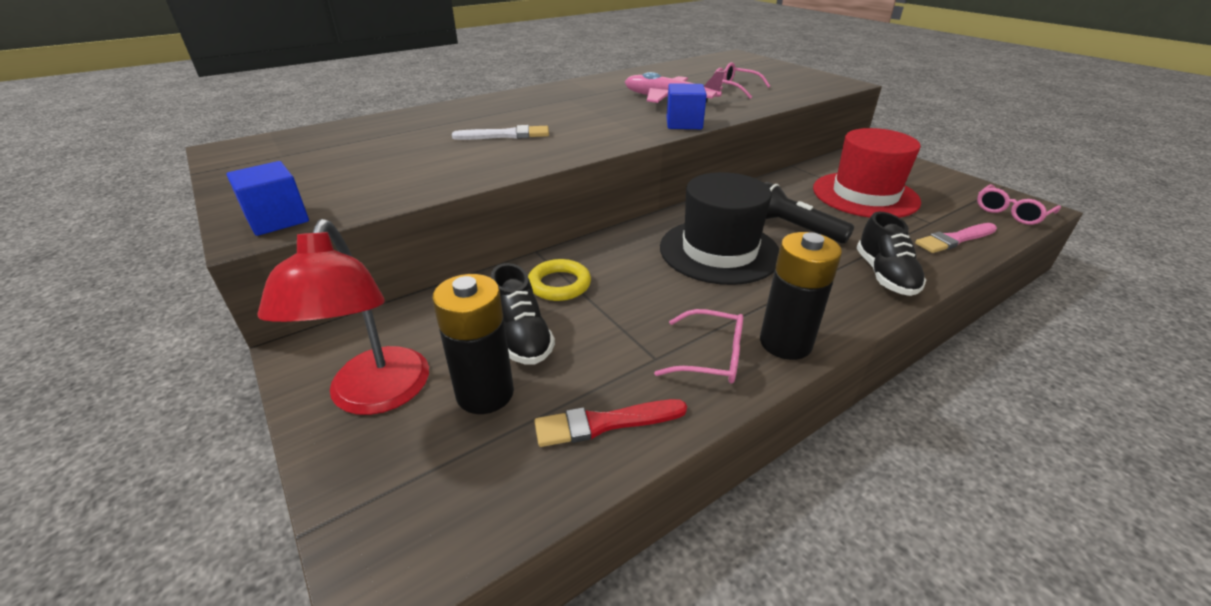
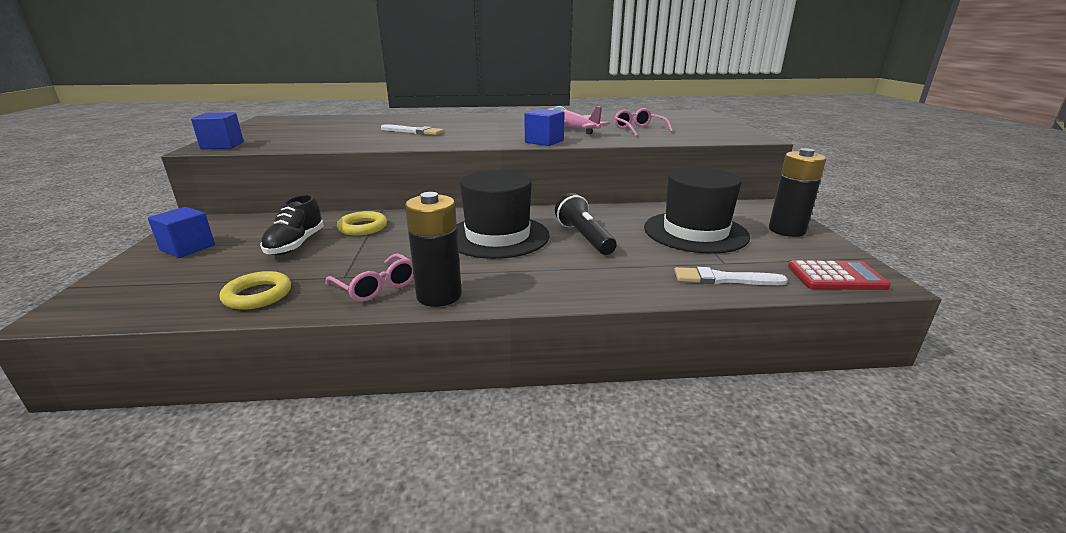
camera: 30 degrees right, 10 degrees down
(376, 396) = (188, 248): red lamp -> blue cube
(485, 393) = (231, 262): black battery -> black battery (786, 230)
(604, 423) = (258, 295): red brush -> yellow ring
(865, 195) = (695, 232): red hat -> black hat
(884, 275) = (601, 283): black shoe -> none
(954, 239) = (724, 279): pink brush -> white brush
(1011, 213) = (836, 277): pink glasses -> red calculator

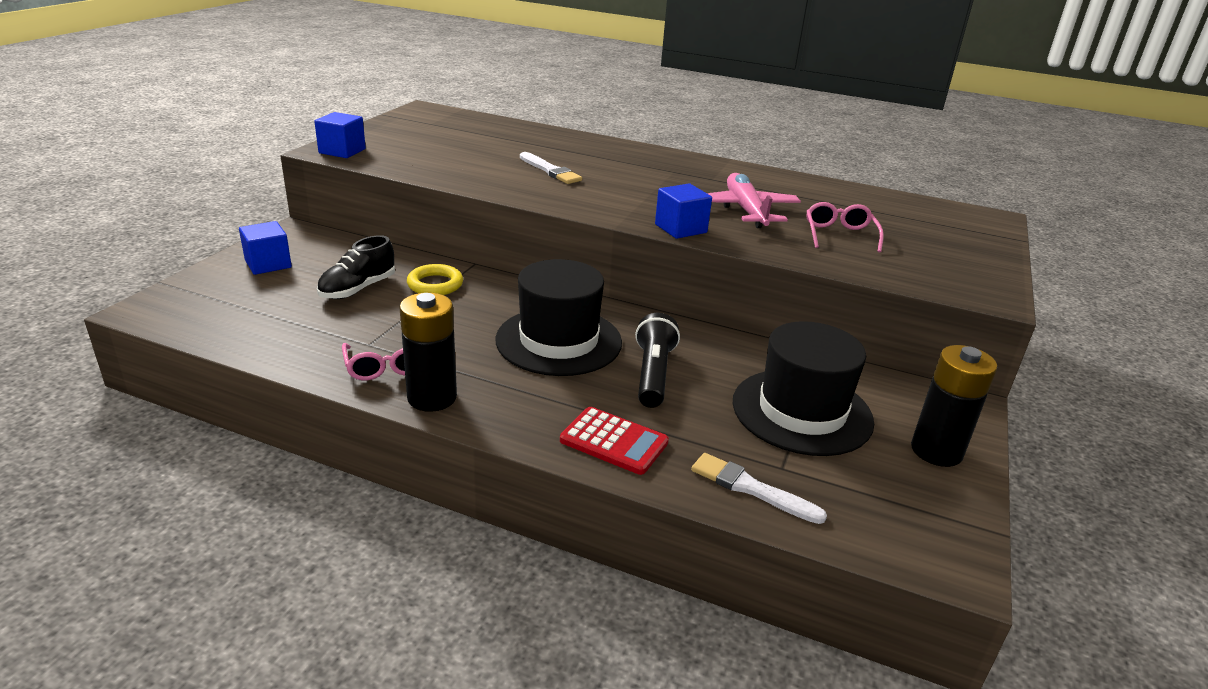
camera: 25 degrees right, 5 degrees up
(258, 295) = (285, 341): yellow ring -> none
(836, 277) = (903, 540): red calculator -> red calculator (614, 441)

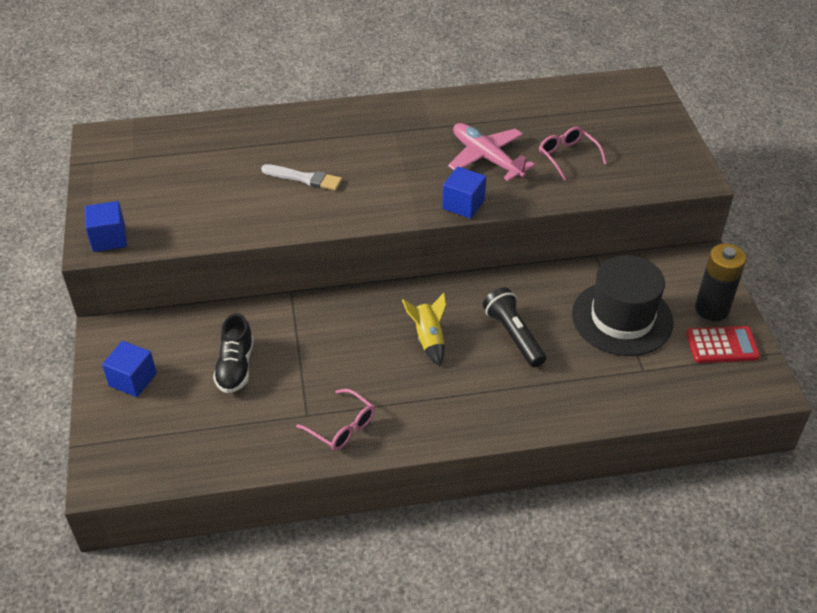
camera: 30 degrees left, 15 degrees up
(432, 397) = (400, 435): black battery -> none
(435, 284) = (287, 331): yellow ring -> none
(559, 341) = (428, 339): black hat -> yellow rocket
(614, 441) = (539, 405): red calculator -> red calculator (722, 345)
(751, 488) = (639, 395): white brush -> none

